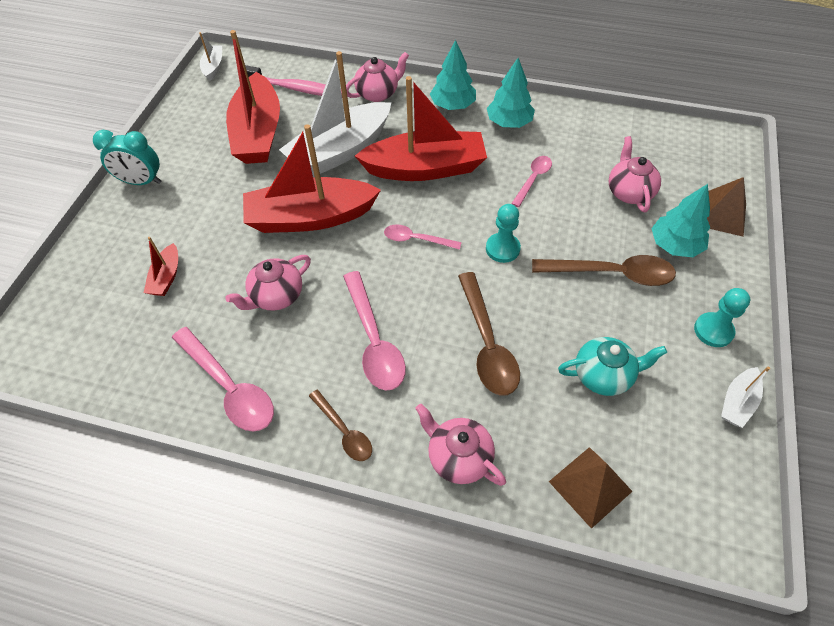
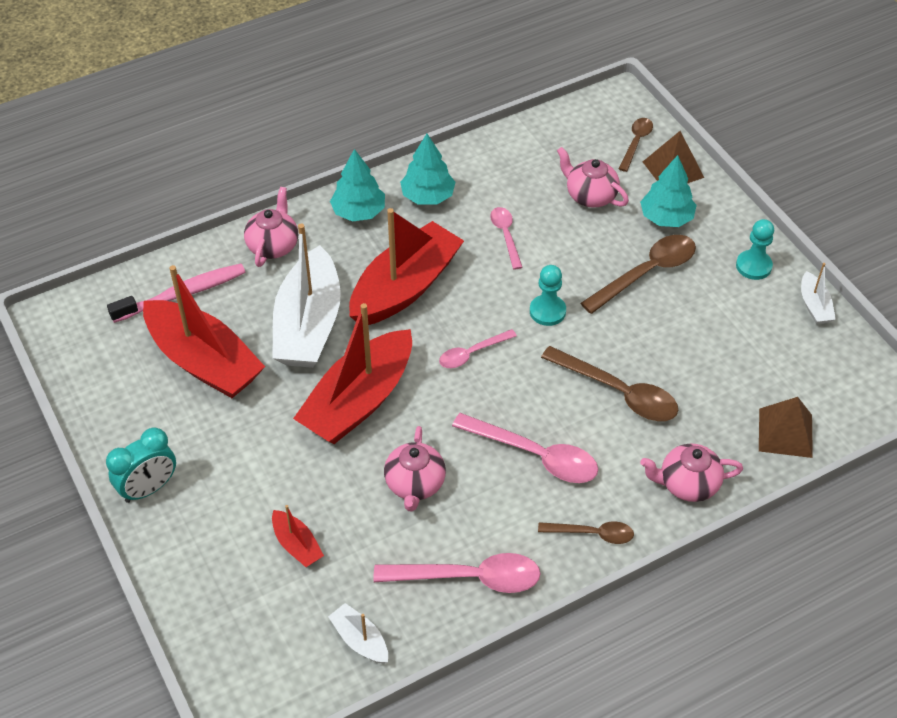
camera: 45 degrees left, 5 degrees down
(213, 67) = (59, 329): white boat -> white boat (360, 640)
(603, 375) = (718, 353): turquoise teapot -> none
(710, 178) = (636, 143): none -> brown spoon

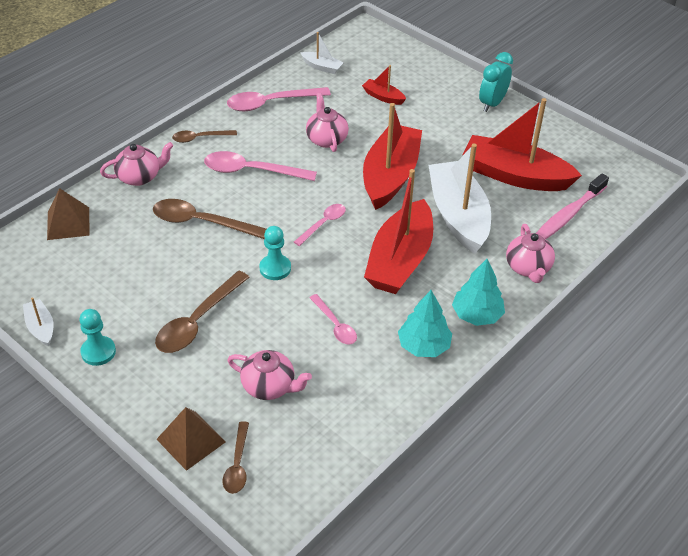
camera: 160 degrees right, 5 degrees down
(666, 218) = (189, 381): turquoise tree -> none

